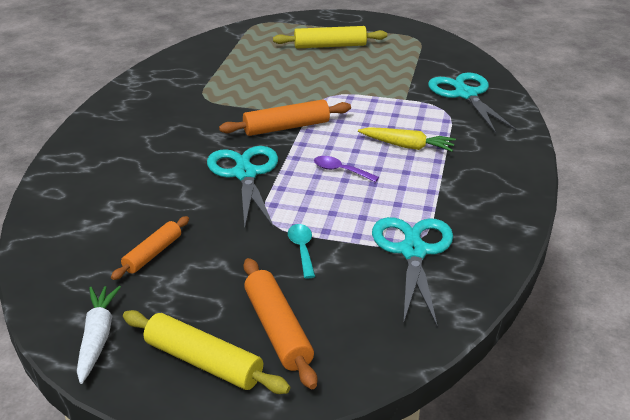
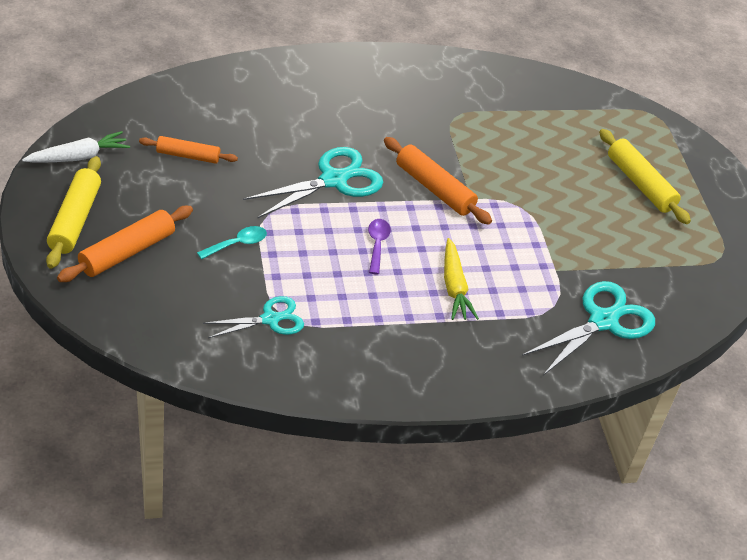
camera: 60 degrees right, 10 degrees up
(413, 251) = (270, 319): turquoise scissors -> turquoise scissors, size x0.62

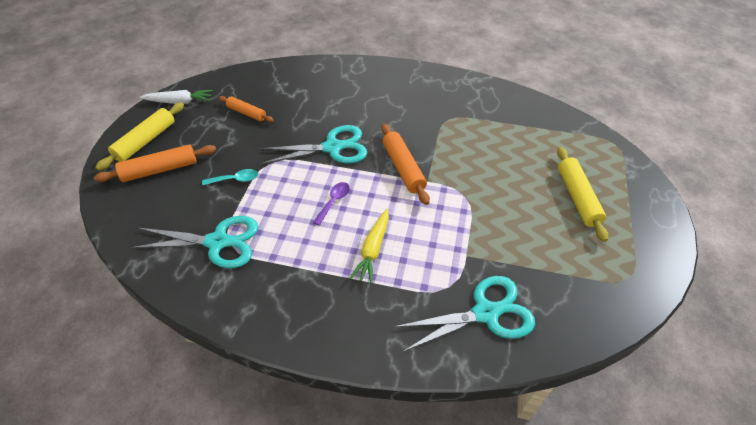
camera: 30 degrees right, 5 degrees up
(270, 319) = (217, 242): turquoise scissors -> turquoise scissors, size x1.61

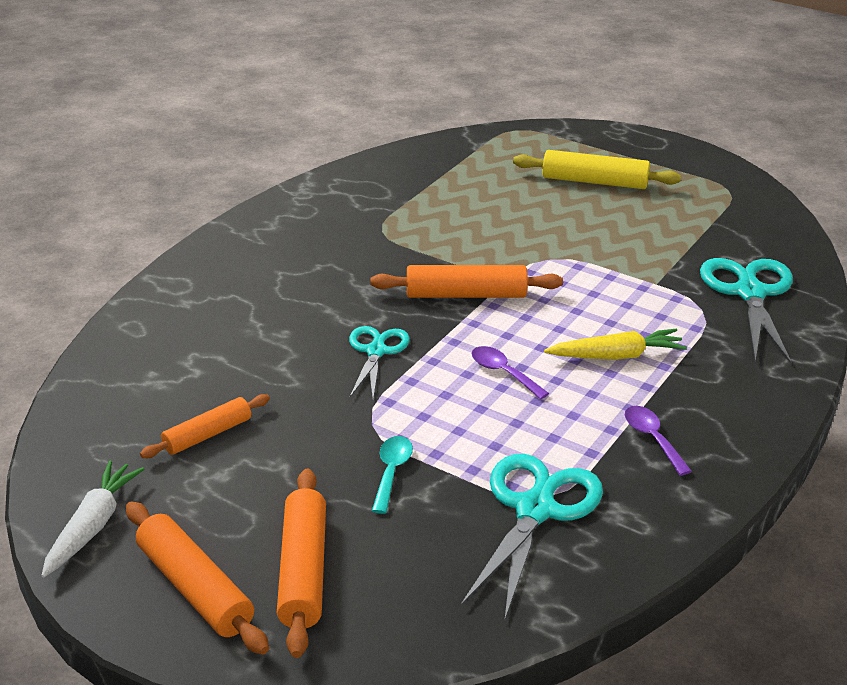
camera: 70 degrees left, 15 degrees down
(145, 141) = (195, 588): yellow rolling pin -> orange rolling pin
(294, 283) = (652, 438): none -> purple spoon
(332, 147) = (376, 351): turquoise scissors -> turquoise scissors, size x0.62
(373, 250) = (617, 356): yellow carrot -> yellow carrot turned 45 degrees counterclockwise

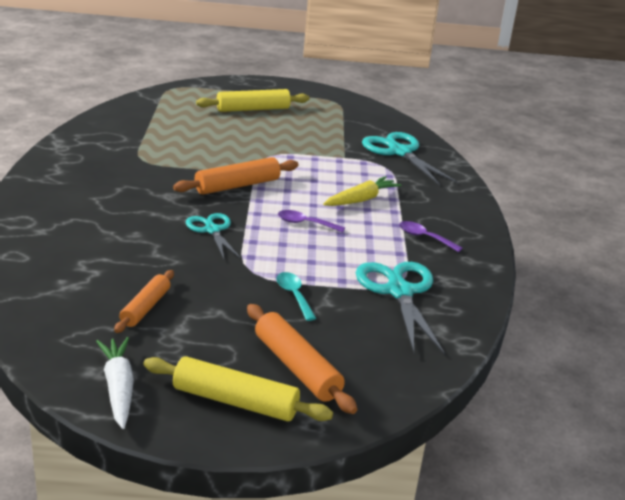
camera: 35 degrees left, 5 degrees down
(195, 588) = (235, 401): orange rolling pin -> yellow rolling pin

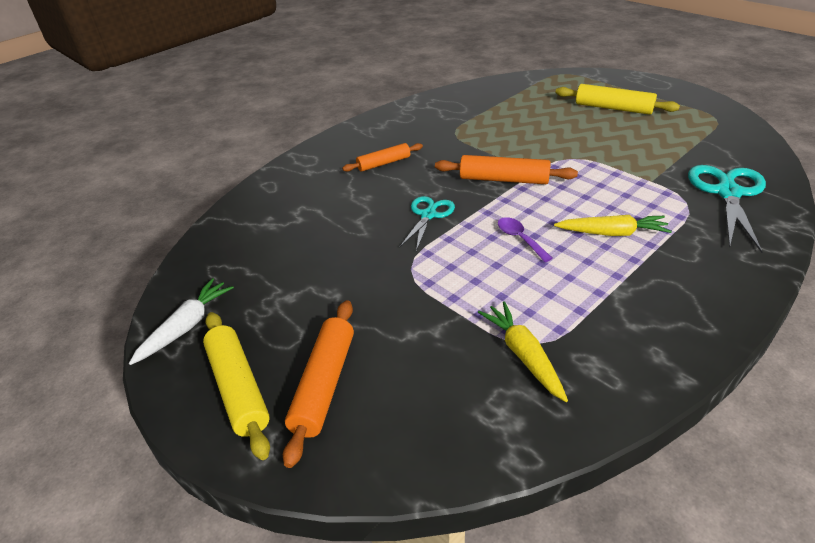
camera: 50 degrees right, 10 degrees up
(145, 308) = (291, 265): orange rolling pin -> orange rolling pin (384, 163)
(294, 295) = (415, 309): turquoise spoon -> none
(399, 292) = (523, 355): turquoise scissors -> yellow carrot
(424, 237) = (633, 303): purple spoon -> none

